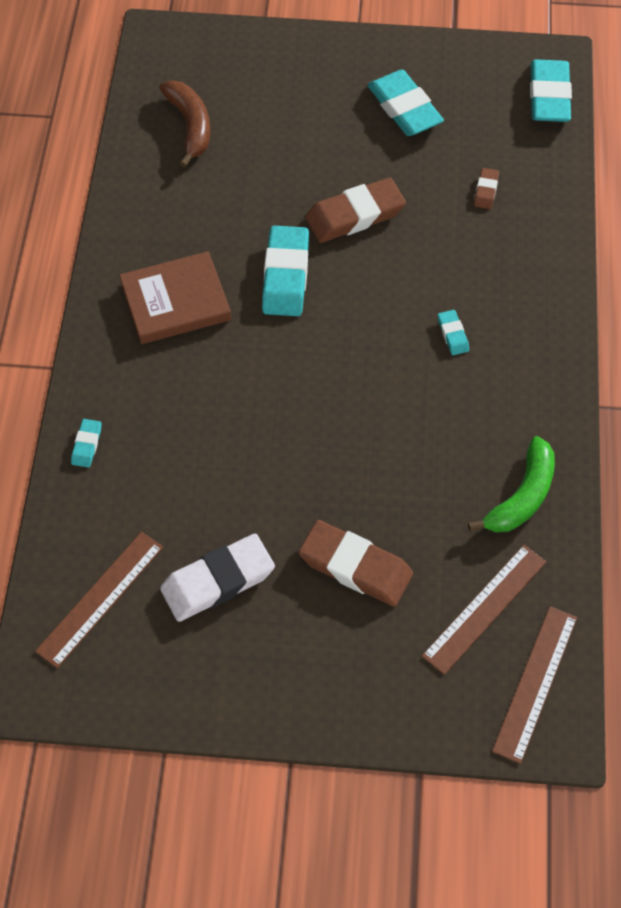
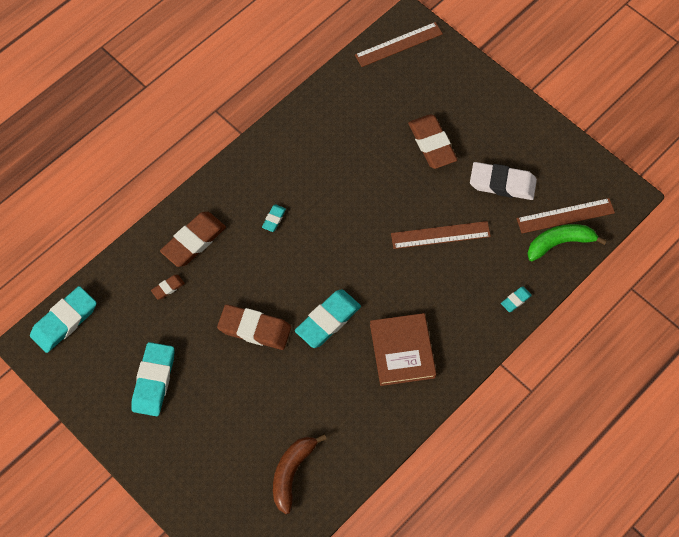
camera: 140 degrees left, 5 degrees up
(176, 302) = (402, 351): brown book -> brown book turned 60 degrees clockwise
(485, 608) = (390, 86): brown ruler -> brown ruler (440, 235)
(512, 251) = (194, 241): none -> brown eraser
(522, 496) = (324, 118): green banana -> green banana (559, 243)

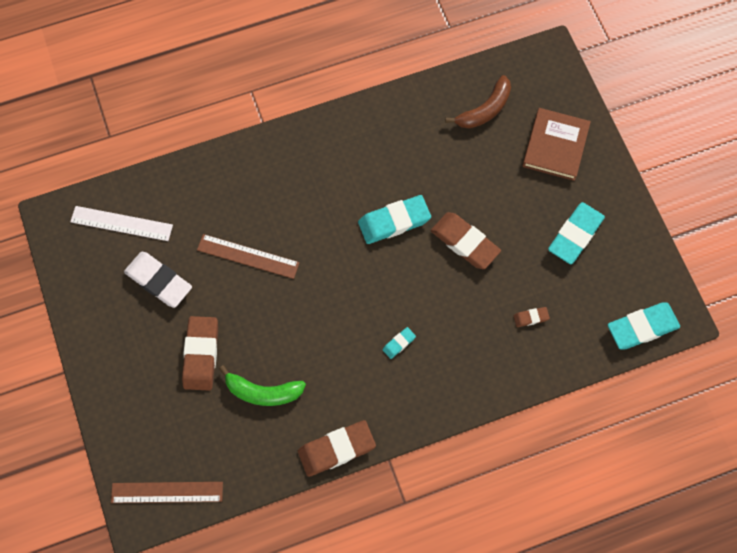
camera: 155 degrees left, 5 degrees up
(194, 241) = (488, 355): brown eraser -> brown eraser (336, 449)
(402, 351) = (341, 167): brown book -> brown book (555, 146)
(515, 300) = (217, 167): turquoise eraser -> none
(559, 243) = (144, 200): green banana -> green banana (263, 392)
(565, 216) = (121, 223): brown ruler -> white ruler

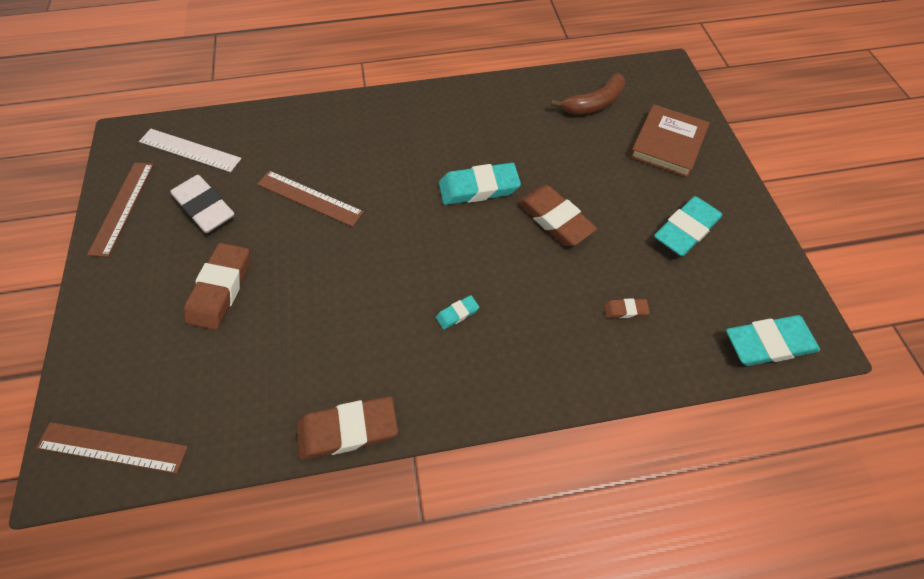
camera: 10 degrees right, 10 degrees down
(85, 293) = (122, 207): none -> brown ruler
(263, 392) = (278, 342): green banana -> none

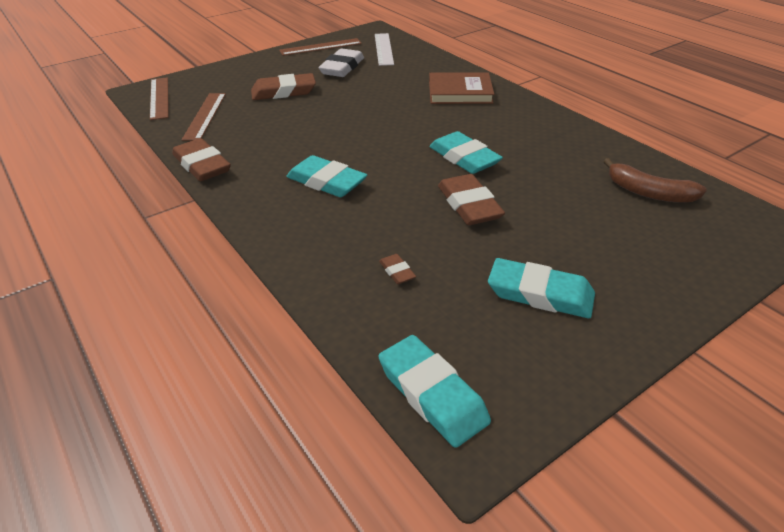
camera: 65 degrees right, 20 degrees down
(309, 198) = (383, 96): brown ruler -> brown ruler (205, 116)
(457, 314) = (326, 182): turquoise eraser -> turquoise eraser, size x2.12
(555, 219) = (469, 205): brown eraser -> brown eraser turned 45 degrees counterclockwise
(667, 143) = (655, 255): brown book -> brown book (460, 92)

